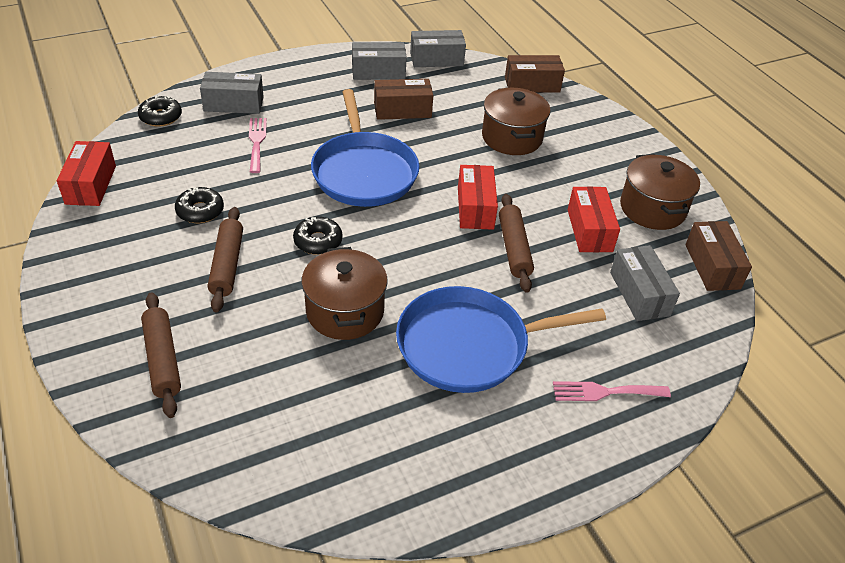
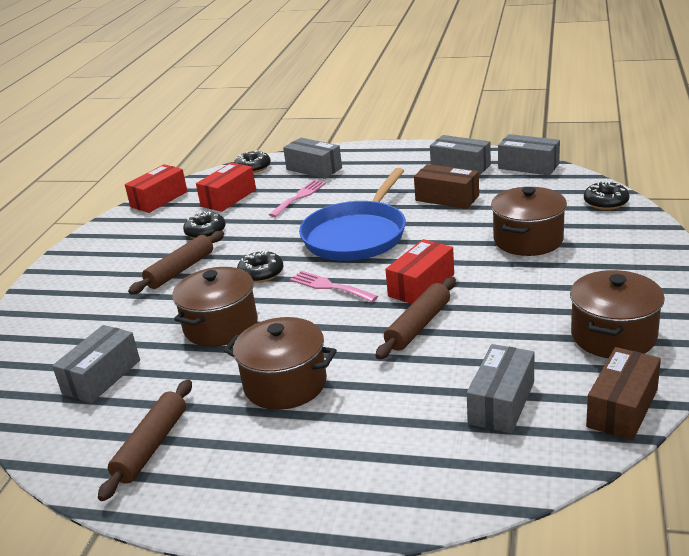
camera: 45 degrees right, 15 degrees down
(162, 359) = (71, 314): brown rolling pin -> brown rolling pin (151, 446)
(289, 412) = (101, 377): none -> grey box
(469, 345) = (285, 384): blue pan -> brown pot
(532, 84) = (605, 202): brown box -> black donut
(589, 230) = (515, 334): red box -> red box (228, 198)
(605, 392) = (359, 468): pink fork -> pink fork (329, 286)

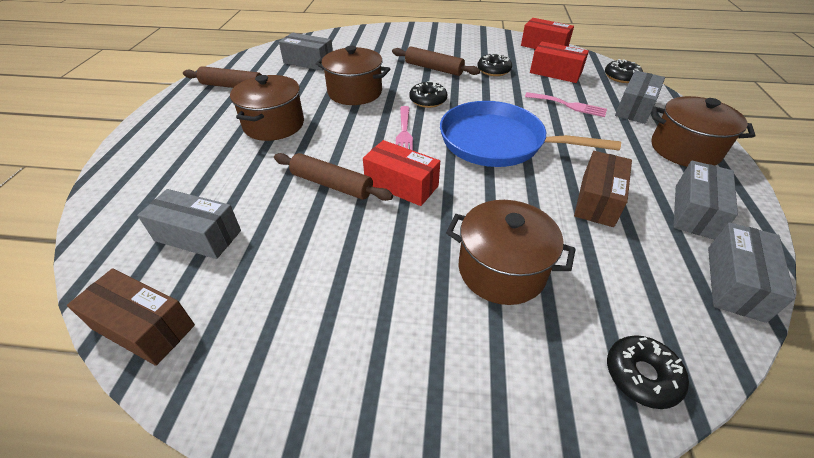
camera: 80 degrees right, 15 degrees up
(329, 286) = (404, 133): pink fork -> pink fork turned 150 degrees clockwise
(613, 336) = (272, 336): brown pot -> brown pot (684, 150)

